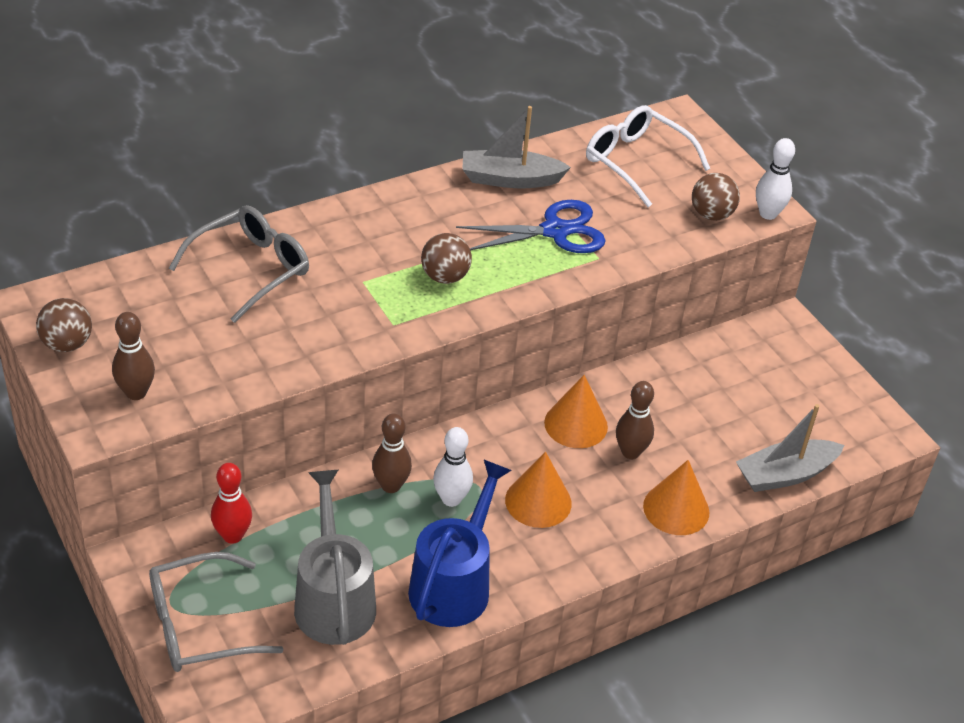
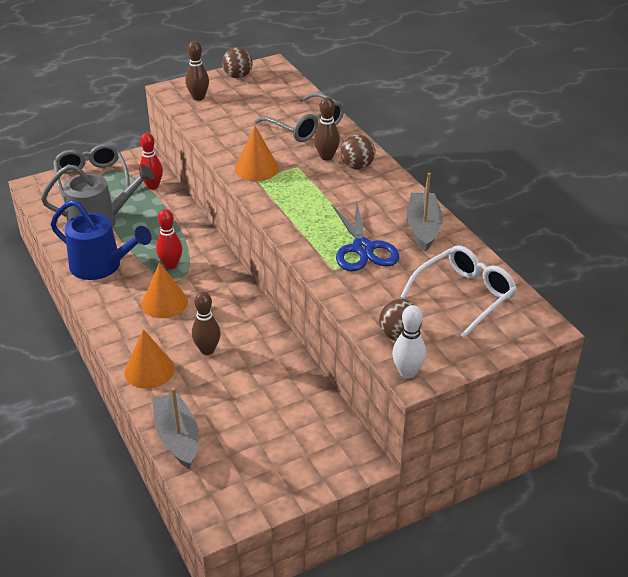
camera: 95 degrees right, 5 degrees down
(391, 486) = (185, 241): brown bowling pin -> brown bowling pin (326, 157)
(445, 277) = (304, 198): brown ball -> brown ball (357, 166)
(451, 499) = (171, 265): white bowling pin -> red bowling pin
(576, 424) = (236, 323): orange cone -> orange cone (256, 168)

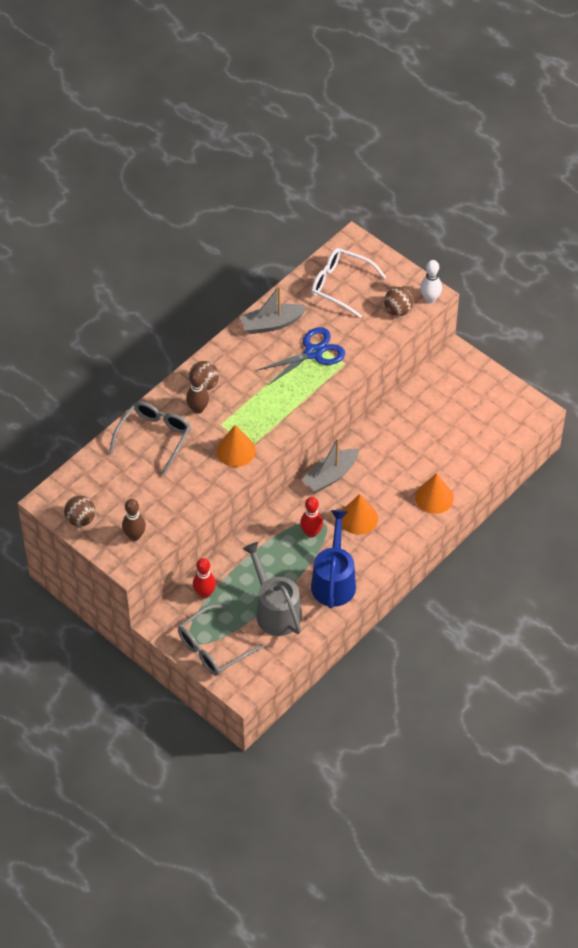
camera: 110 degrees left, 15 degrees up
(177, 437) = (486, 456): grey boat -> grey boat (330, 476)
(207, 350) = (397, 471): brown bowling pin -> none

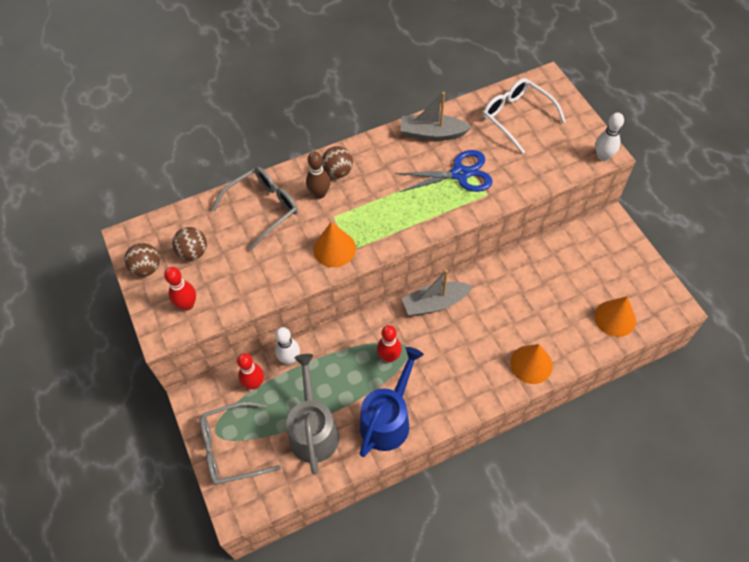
camera: 25 degrees right, 5 degrees up
(134, 536) = (187, 305): brown bowling pin -> red bowling pin
(225, 563) = (289, 359): none -> white bowling pin
(358, 518) = (443, 358): orange cone -> orange cone (615, 318)
(398, 310) = (564, 158): brown ball -> brown ball (193, 252)

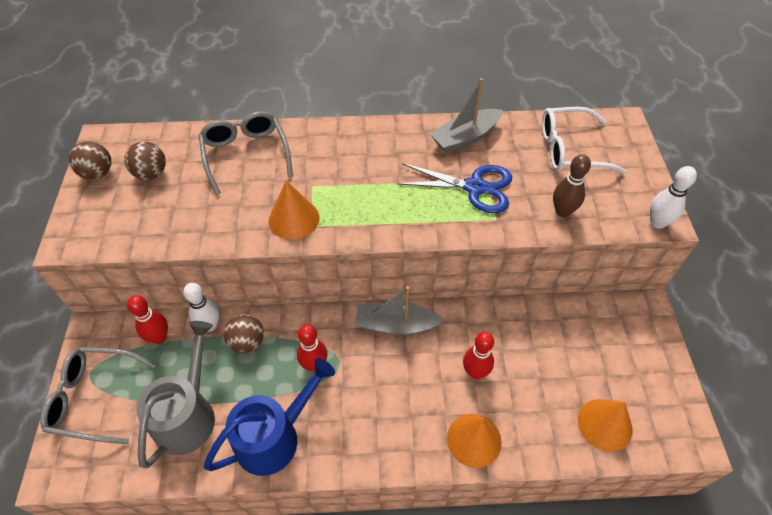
camera: 20 degrees right, 5 degrees down
(187, 305) = (110, 222): red bowling pin -> red bowling pin (475, 372)
(263, 208) = (246, 154): grey glasses -> grey glasses turned 90 degrees counterclockwise
(319, 194) = (311, 159): brown bowling pin -> brown bowling pin (562, 211)
(338, 172) = (343, 144): brown ball -> brown ball (247, 342)
(432, 134) = (465, 138): grey boat -> grey boat turned 60 degrees counterclockwise
(516, 117) = (570, 149): white glasses -> white glasses turned 75 degrees counterclockwise

